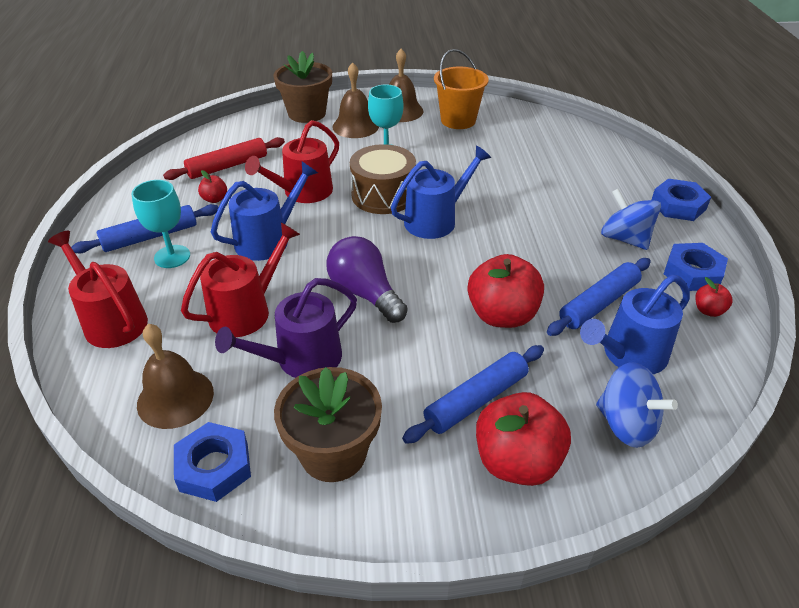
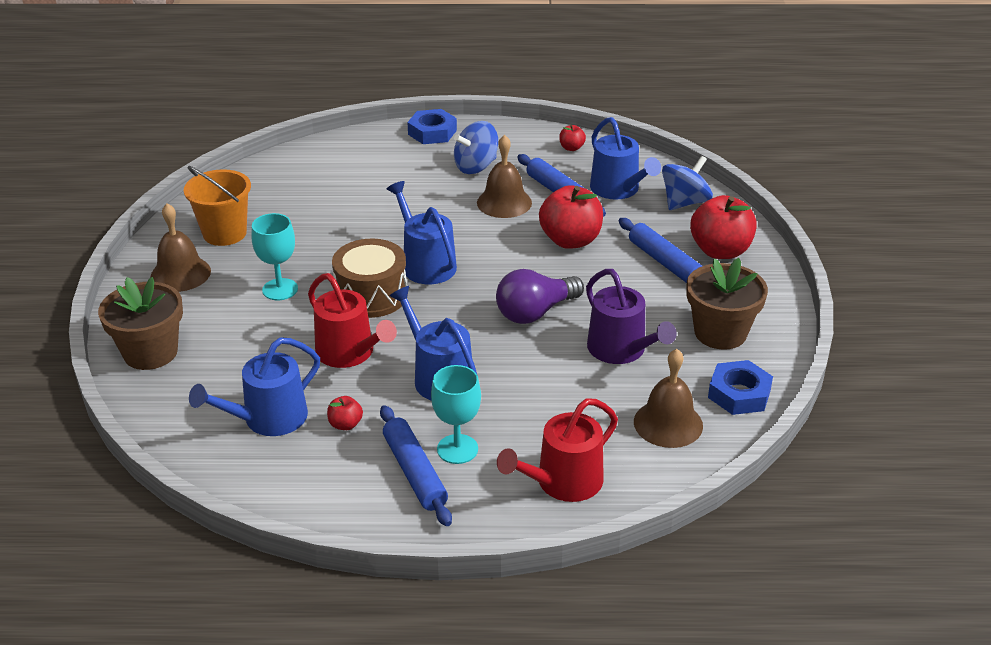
camera: 85 degrees left, 5 degrees down
(227, 166) = (268, 419): red rolling pin -> blue watering can
(246, 311) = (554, 387): red watering can -> none
(355, 126) = (205, 311): brown bell -> brown bell (504, 202)
(692, 273) = (526, 145): blue nut -> none

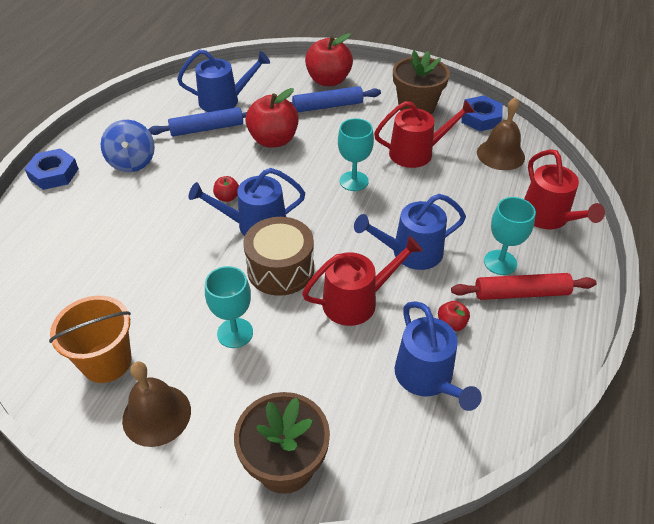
camera: 70 degrees left, 10 degrees up
(414, 472) = (521, 293): blue rolling pin -> red rolling pin
(504, 202) = (198, 160): brown bell -> none
(535, 312) = (354, 181): purple light bulb -> turquoise goblet
(571, 148) = (149, 106): red apple -> red apple (227, 197)
(621, 350) = (416, 153): purple watering can -> red watering can
(684, 202) = (262, 78): blue spinning top -> none

